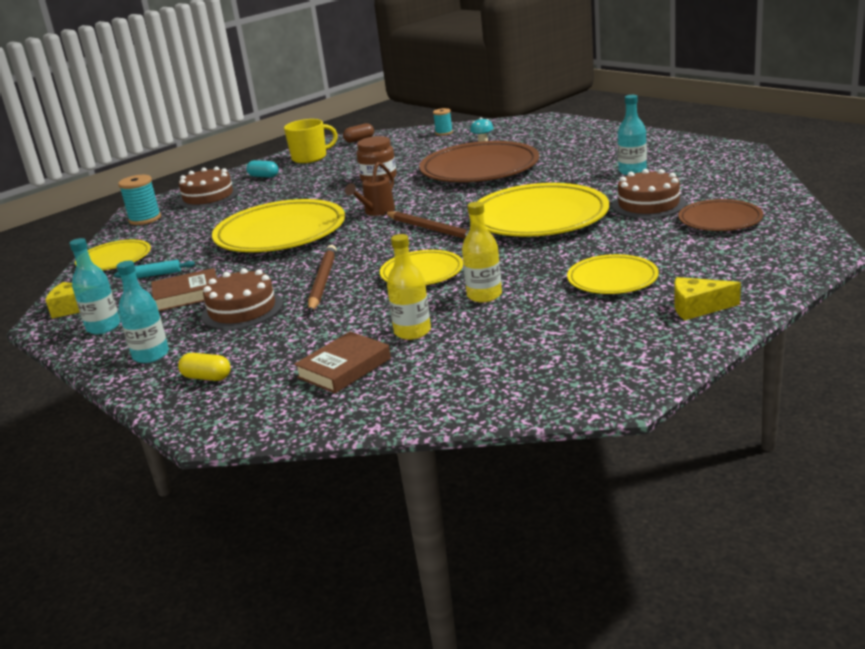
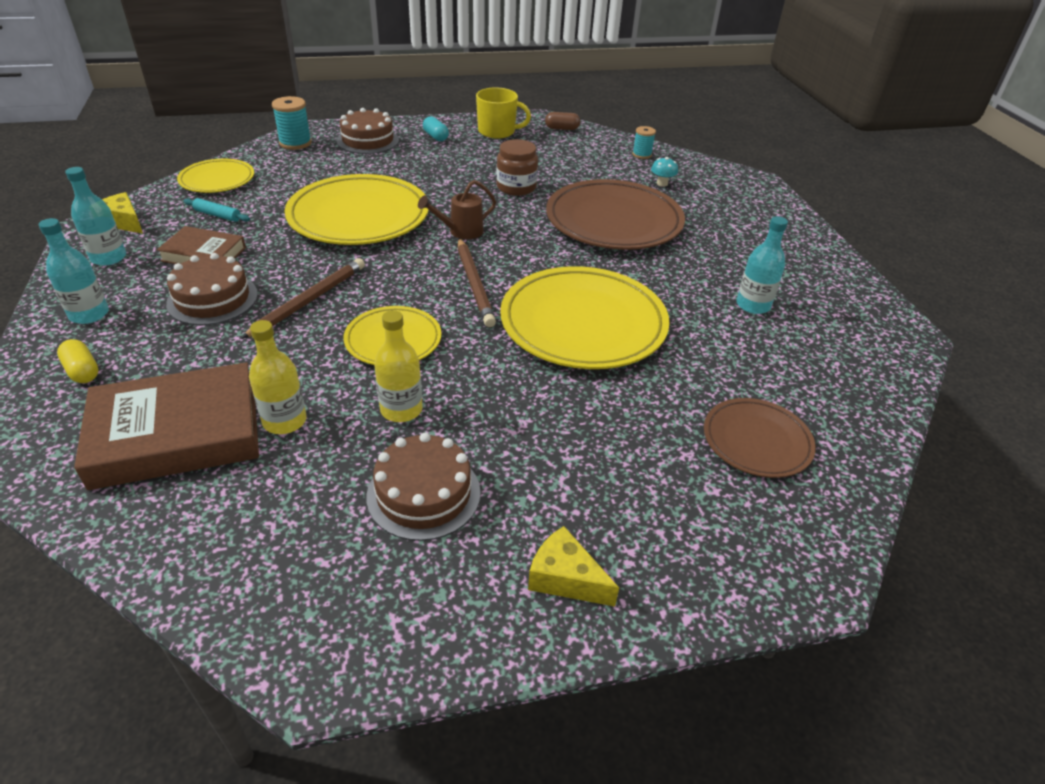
camera: 25 degrees right, 15 degrees up
(344, 368) = (177, 434): brown book -> brown book, size x1.75
(612, 279) = (538, 466): yellow plate -> none
(648, 204) = (710, 368): brown cake -> brown cake (423, 494)

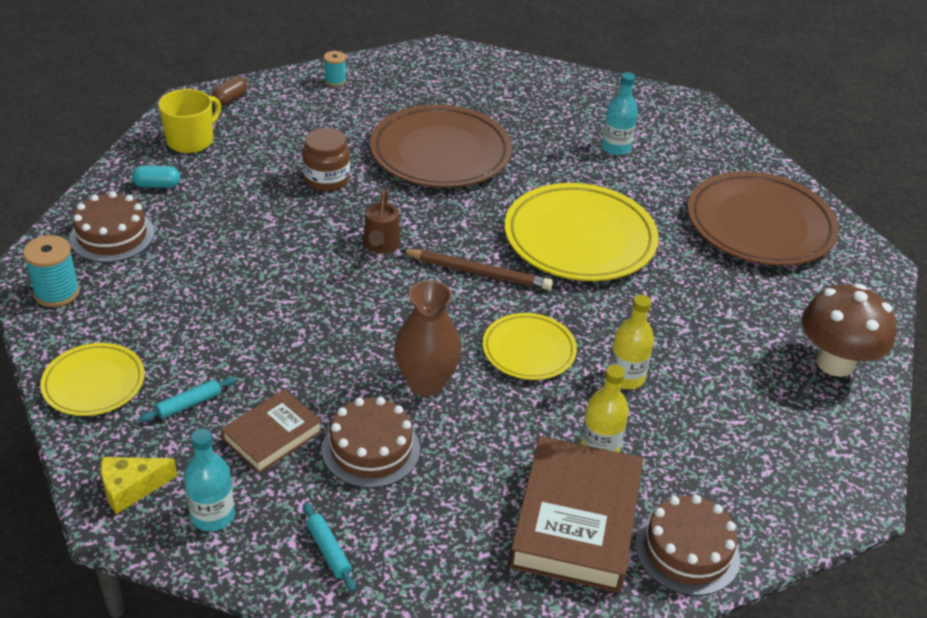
camera: 60 degrees left, 0 degrees up
(82, 371) = (435, 571): yellow capsule -> none
(89, 314) = (328, 551): turquoise bottle -> turquoise rolling pin
(309, 300) = (426, 383): brown pencil -> brown vase
(359, 216) = (290, 300): yellow plate -> none
(423, 494) = (727, 398): brown cake -> brown cake (687, 551)
(565, 578) = (834, 363): yellow cheese -> brown mushroom
(662, 183) = (400, 97): turquoise mushroom -> none
(756, 441) = (760, 225): brown plate -> brown plate, size x1.82

